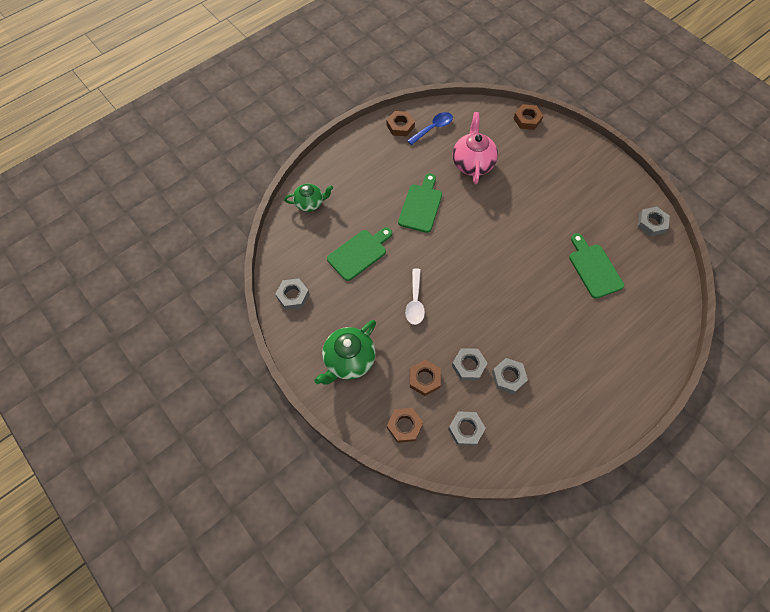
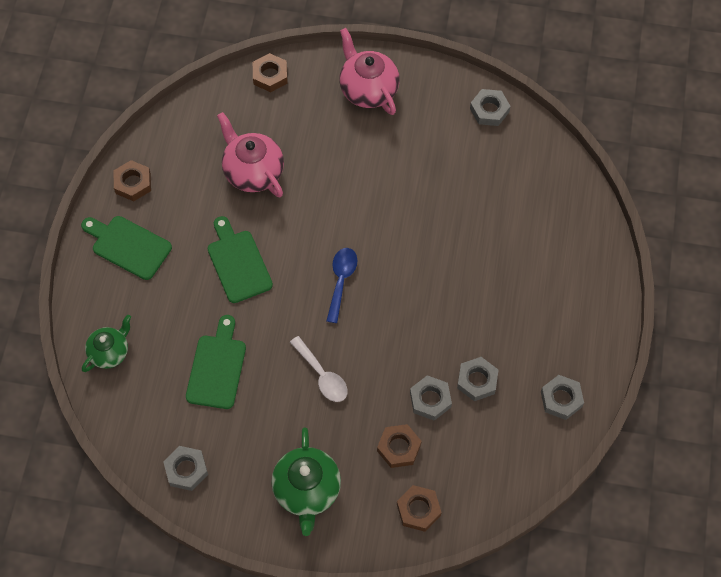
camera: 40 degrees left, 0 degrees up
(433, 128) = (173, 159): blue spoon -> blue spoon (341, 281)
(466, 429) = (478, 465): grey nut -> grey nut (561, 399)
(581, 163) = (368, 89): none -> pink teapot
(594, 268) = (470, 202): green cutting board -> green cutting board (128, 246)

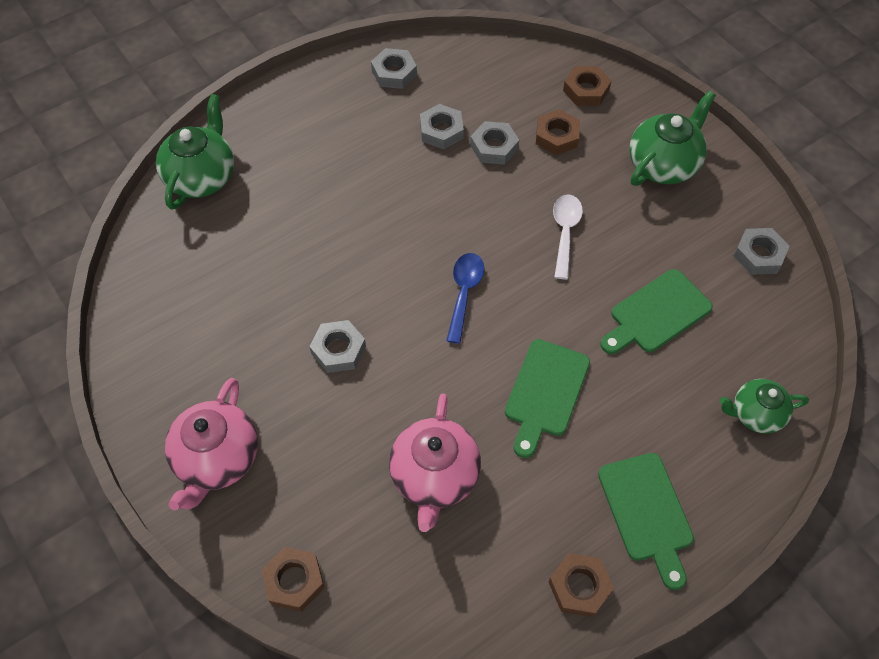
camera: 135 degrees left, 5 degrees down
(341, 281) = (464, 293): blue spoon -> blue spoon turned 135 degrees clockwise
(489, 110) = (140, 327): grey nut -> grey nut (338, 350)
(576, 214) = (202, 177): none -> green teapot

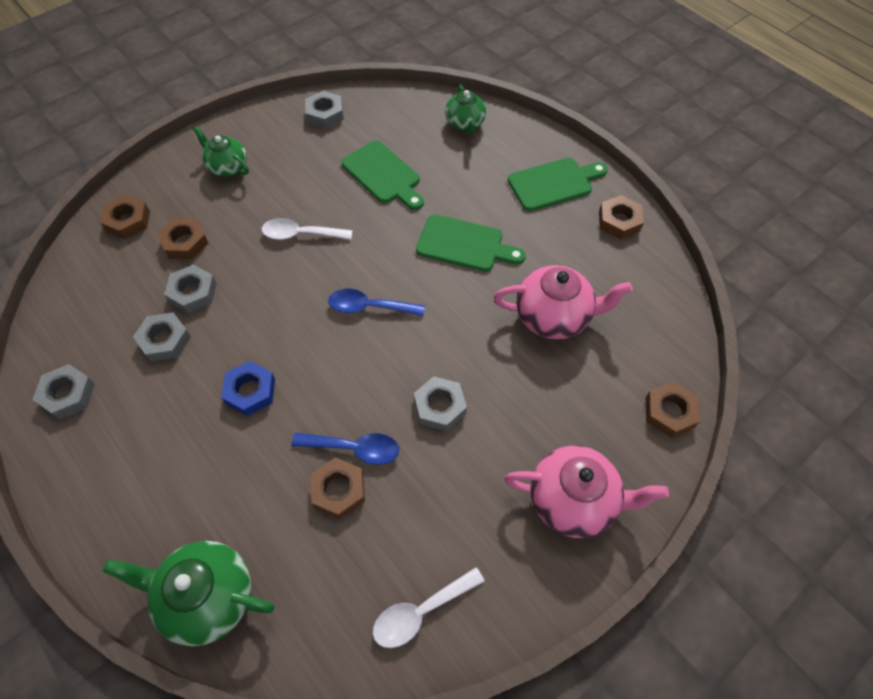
camera: 95 degrees left, 0 degrees up
(151, 320) = (421, 612): none -> white spoon
(269, 264) = (339, 490): none -> brown nut
(307, 276) = (354, 448): none -> blue spoon
(379, 196) = (250, 391): none -> blue nut
(663, 164) = (227, 167): green teapot -> green teapot, size x0.64

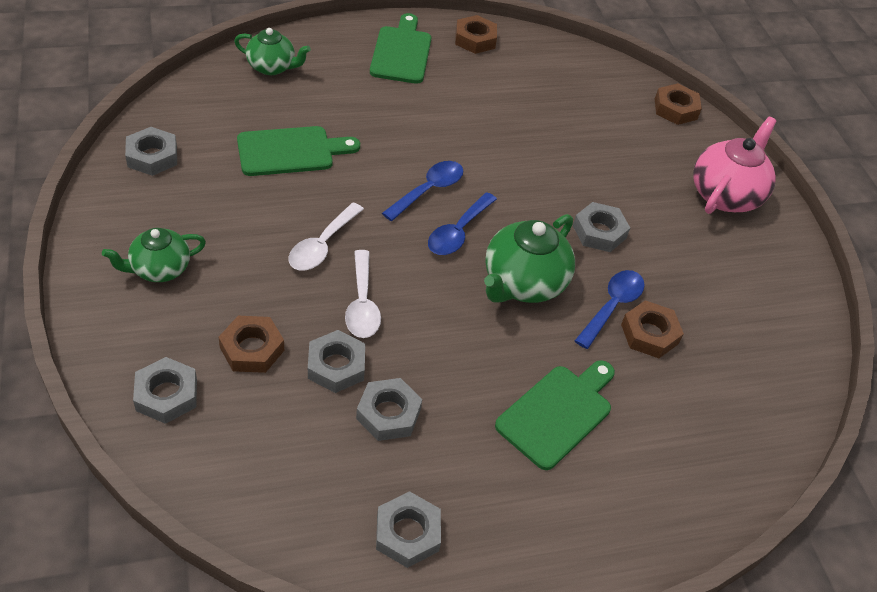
camera: 70 degrees left, 10 degrees down
(128, 221) = (166, 395): brown nut -> grey nut
(207, 597) = (715, 471): green teapot -> green teapot (523, 283)
(250, 391) = (503, 360): blue nut -> none
(403, 269) = (428, 190): none -> blue spoon
(421, 612) = (783, 325): white spoon -> white spoon (362, 304)
(464, 244) = (429, 138): green cutting board -> green cutting board (557, 413)
(554, 316) = (549, 123): pink teapot -> none

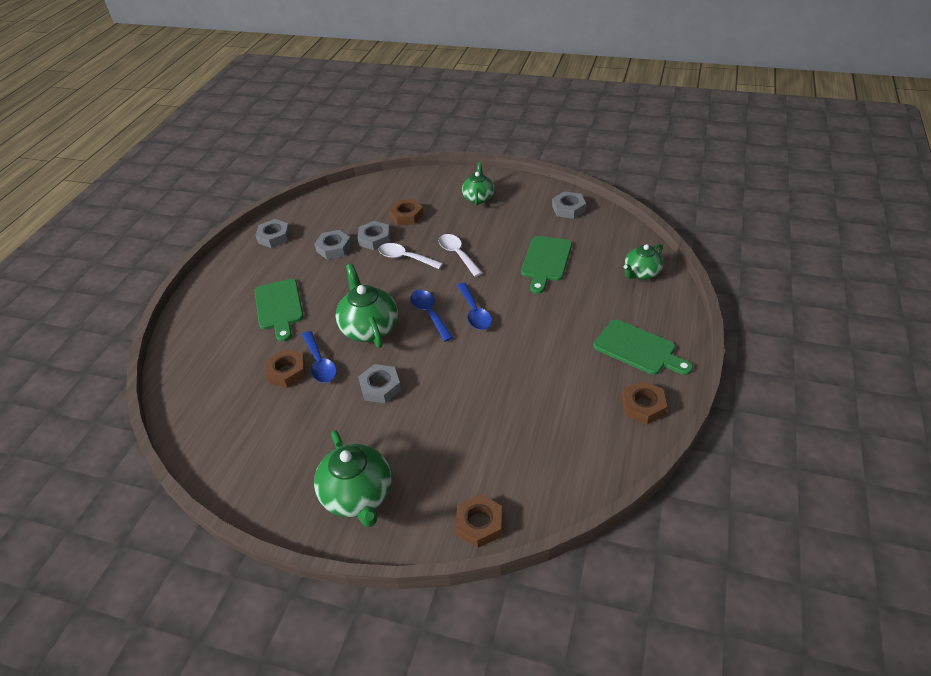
camera: 130 degrees right, 5 degrees down
(166, 395) = (401, 188): grey nut -> none
(725, 195) = (358, 496): pink teapot -> green teapot

